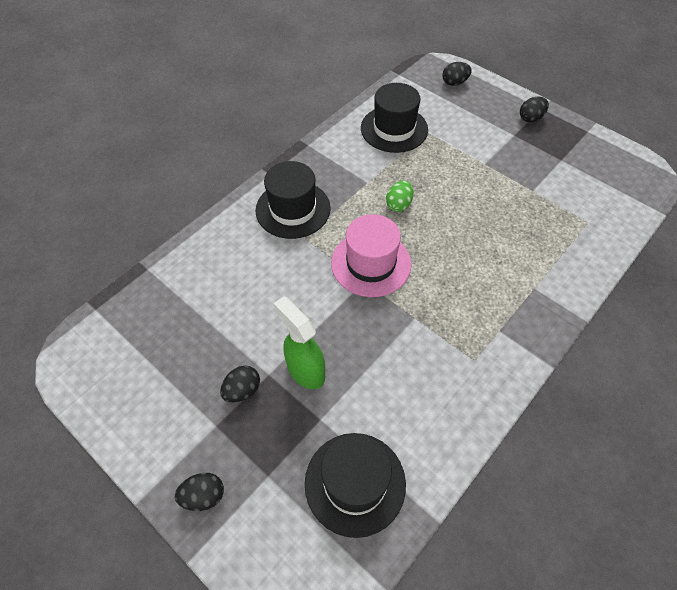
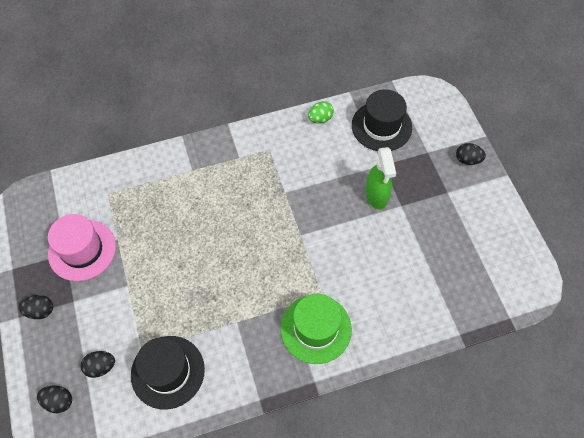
camera: 150 degrees left, 5 degrees up
(242, 390) = (422, 204): black egg -> black egg (101, 367)
(293, 209) = (316, 329): black hat -> green hat
(371, 263) = (286, 245): pink hat -> pink hat (82, 250)
(398, 204) = (228, 285): green egg -> green egg (320, 119)

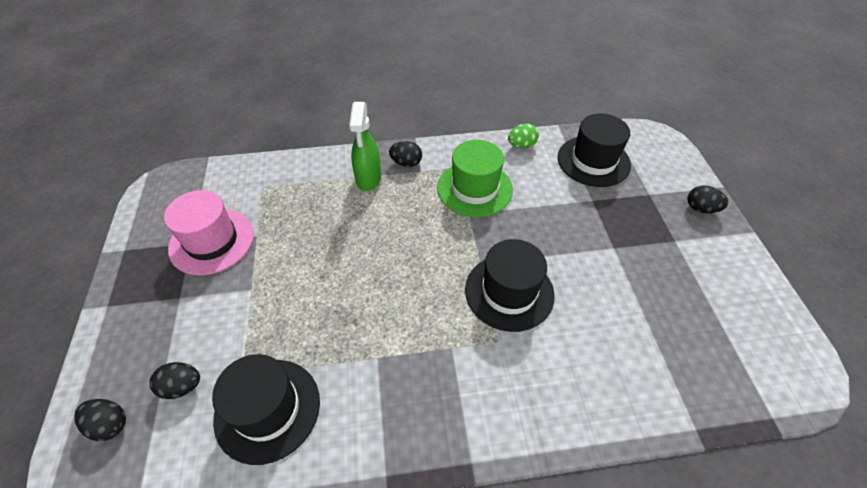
camera: 10 degrees right, 10 degrees down
(40, 311) = (135, 302): black egg -> black egg (406, 163)
(316, 329) = (484, 385): green hat -> green hat (474, 188)
(325, 255) = (509, 292): none -> black hat
(376, 196) = (582, 232): green spray bottle -> green spray bottle (368, 179)

